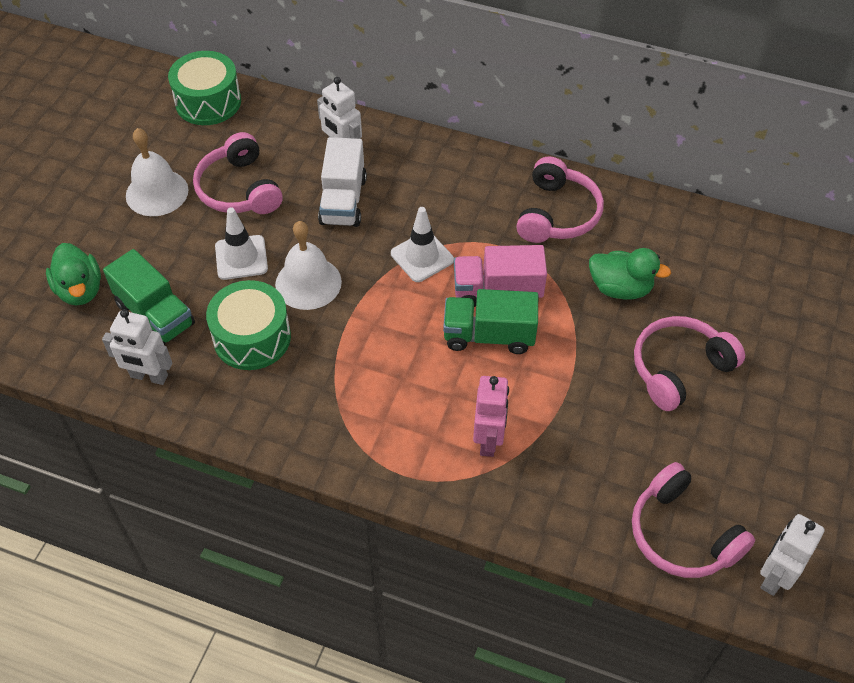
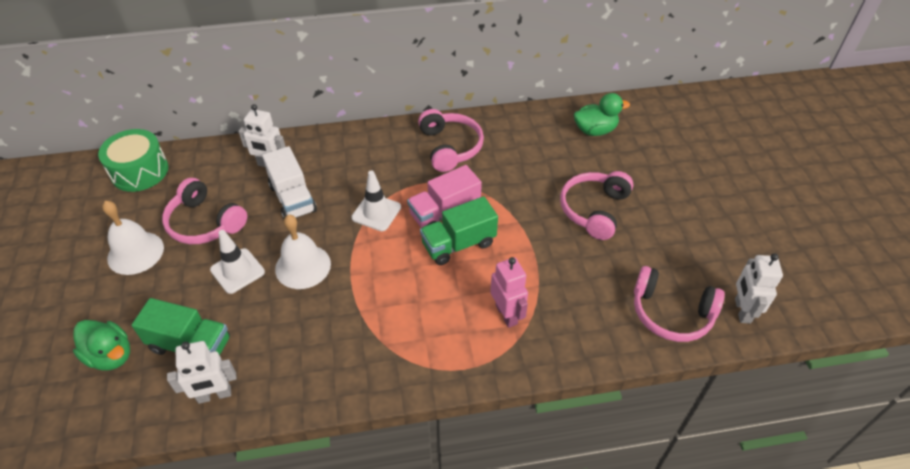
camera: 30 degrees left, 5 degrees down
(252, 337) = (283, 325): green drum -> none
(620, 288) = (523, 176): green duck -> green duck (595, 130)

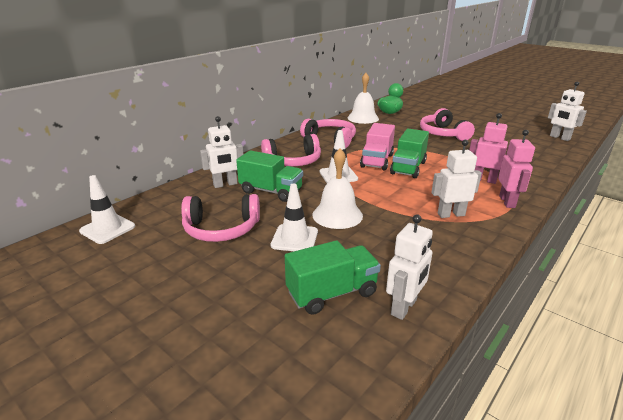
camera: 40 degrees left, 20 degrees down
(110, 355) = (272, 342): green duck -> none
(135, 252) = (184, 271): white bell -> white bell (363, 118)
(139, 171) = (107, 229): green drum -> white traffic cone
(293, 198) = (271, 191): white truck -> green truck
(394, 334) = (451, 214): none -> white robot
(475, 359) = (507, 202): none -> pink robot
(671, 313) = (541, 149): pink headphones -> pink headphones (293, 161)

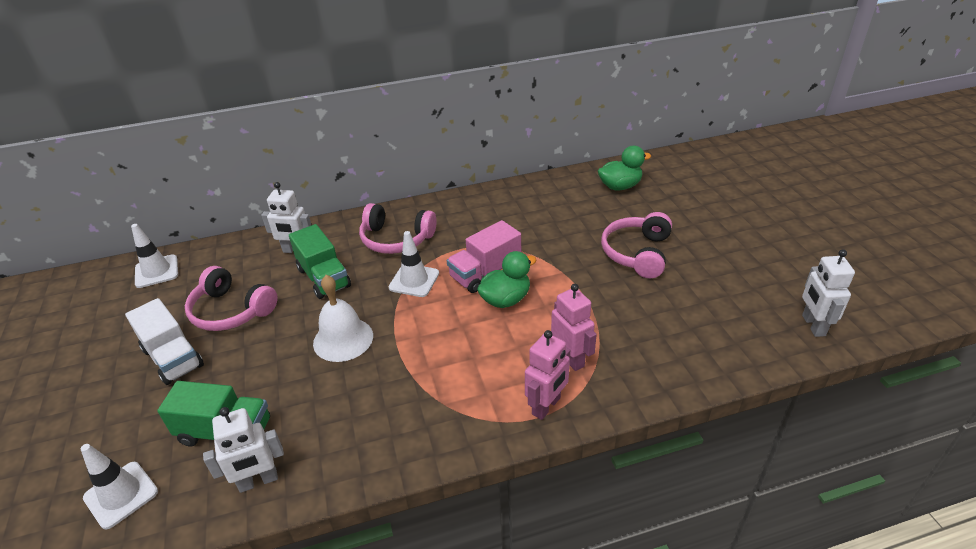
camera: 35 degrees right, 10 degrees up
(211, 271) = (173, 358): none -> white truck
(294, 238) = (272, 352): white traffic cone -> white traffic cone (121, 495)
(330, 139) = (479, 215): pink headphones -> none
(363, 118) = (568, 187): white bell -> none
(408, 168) = (505, 299): green truck -> green duck
(451, 214) = (454, 393): white robot -> none

